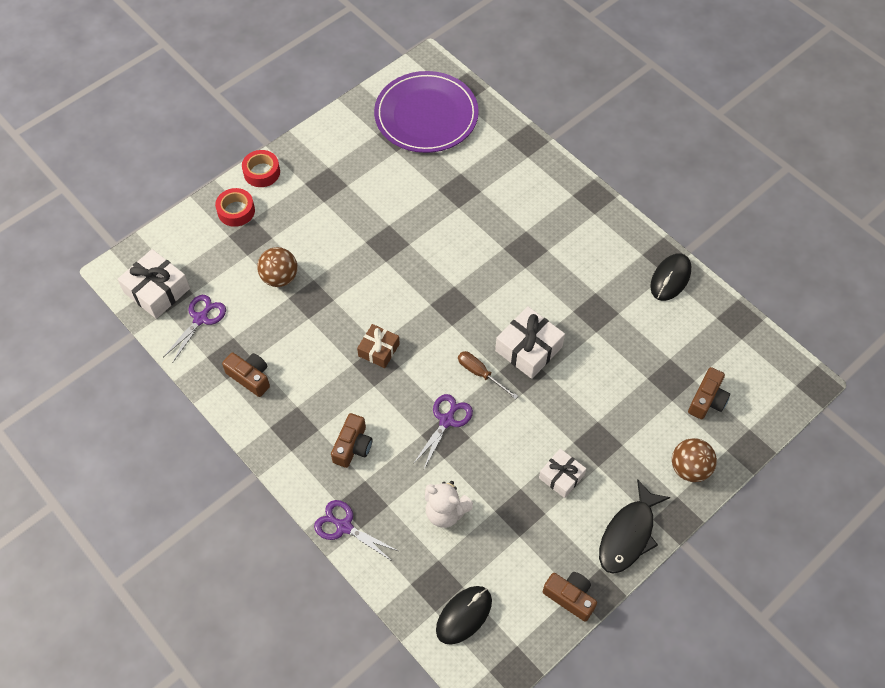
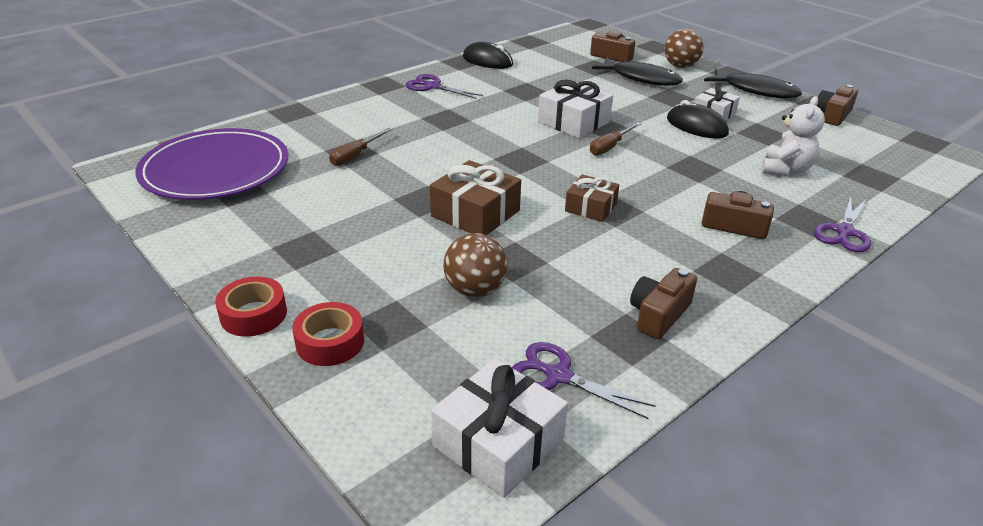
camera: 90 degrees left, 25 degrees down
(369, 275) = (475, 213): none -> brown gift
(446, 420) = (675, 167): purple scissors -> purple scissors (432, 86)
(452, 194) = (355, 156): none -> brown screwdriver
(464, 615) = (891, 163): black mouse -> black mouse (696, 126)
(645, 421) = (641, 78): none -> black fish

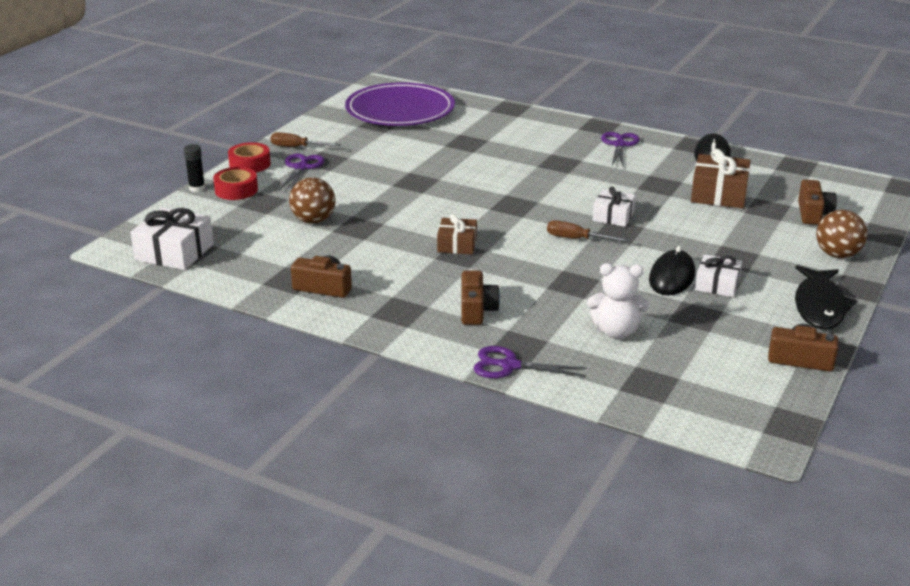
camera: 70 degrees right, 5 degrees down
(289, 383) = (197, 188): none -> black glue stick
(355, 156) = (461, 145): brown screwdriver -> brown screwdriver (297, 147)
(475, 213) = (411, 203): brown gift -> brown gift (719, 194)
(558, 376) = (239, 261): purple scissors -> purple scissors (301, 167)
(573, 122) = (613, 216): white gift -> white gift, size x0.64
(641, 78) = (768, 236): black fish -> none

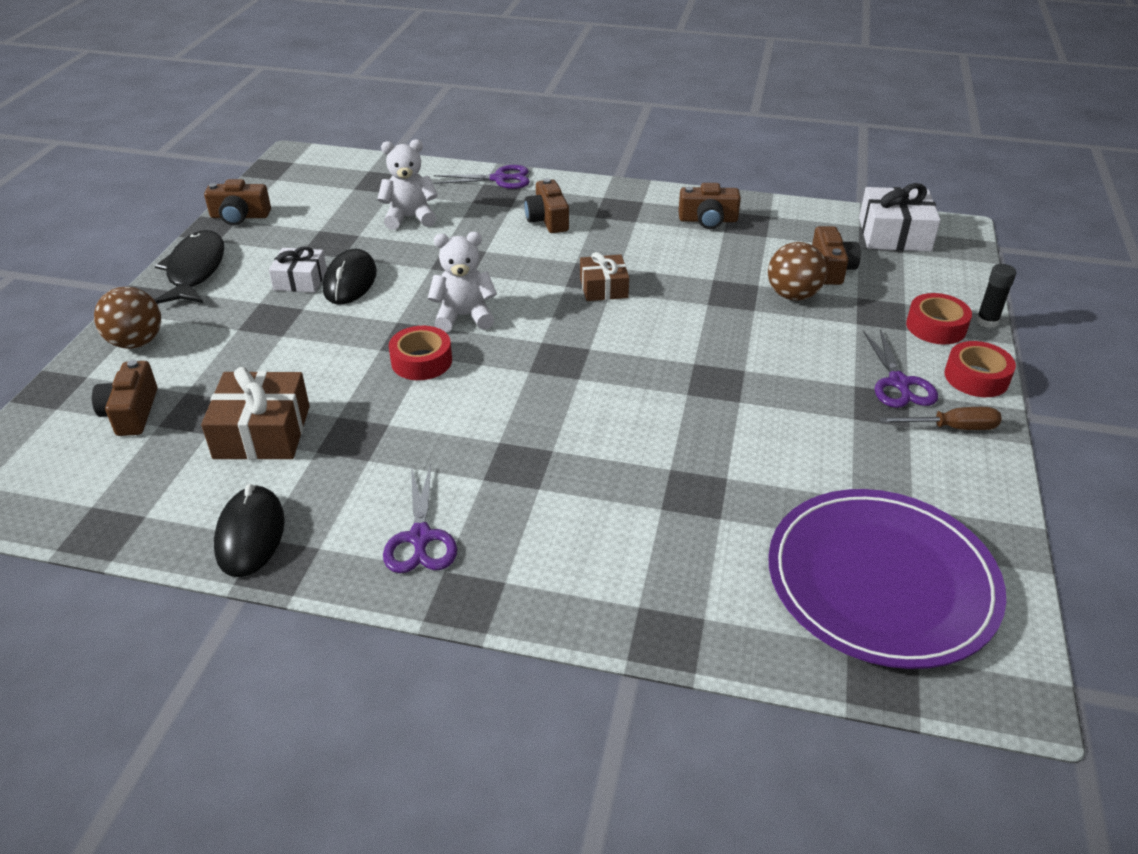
camera: 165 degrees right, 10 degrees up
(262, 234) = (831, 268): none -> brown camera
(577, 239) = (464, 316): brown screwdriver -> white teddy bear
(613, 216) = (421, 361): white gift -> red tape

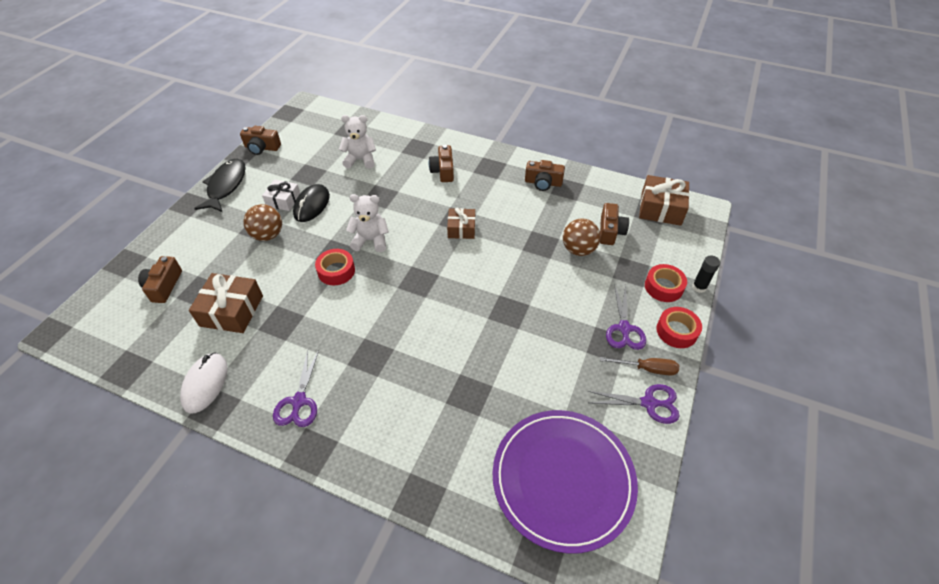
camera: 10 degrees right, 10 degrees up
(136, 342) = (180, 235): brown ball -> brown ball (268, 235)
(250, 535) = (205, 384): black mouse -> white mouse
(499, 179) = (423, 135): purple scissors -> purple scissors (649, 403)
(894, 234) = (661, 208): white gift -> brown gift

